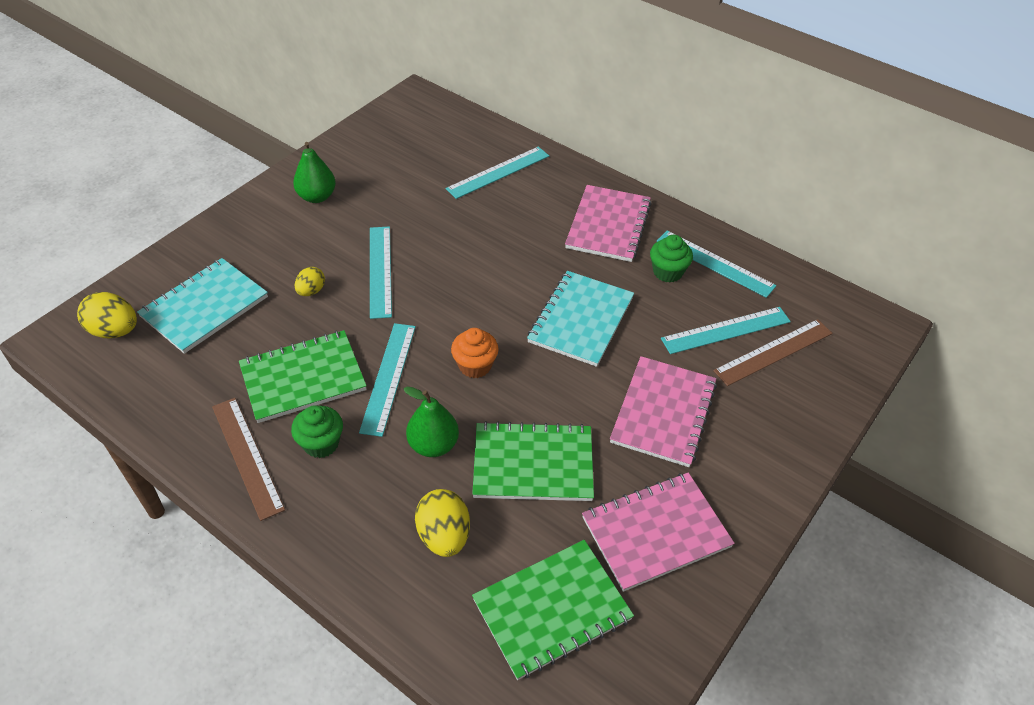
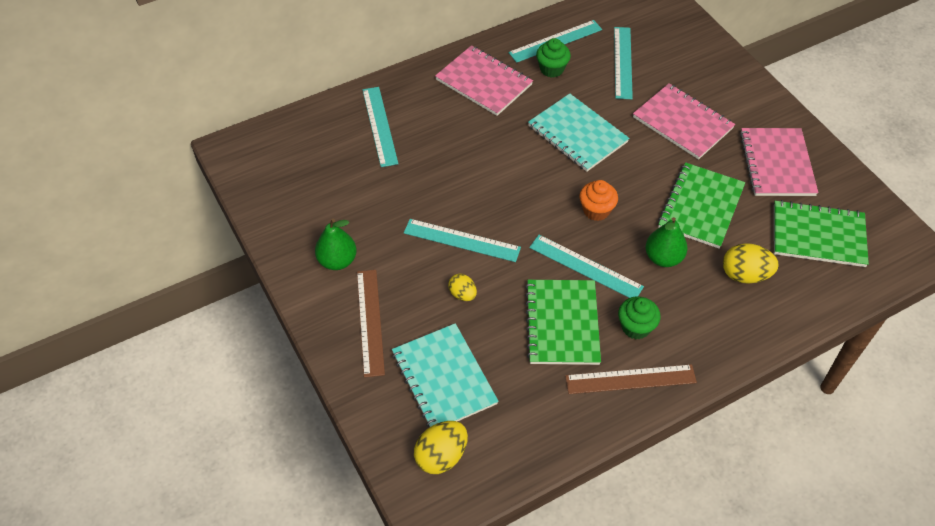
camera: 65 degrees left, 5 degrees up
(552, 609) = (818, 235): green notebook -> green notebook turned 75 degrees counterclockwise
(774, 352) = (653, 47): brown ruler -> brown ruler (370, 322)

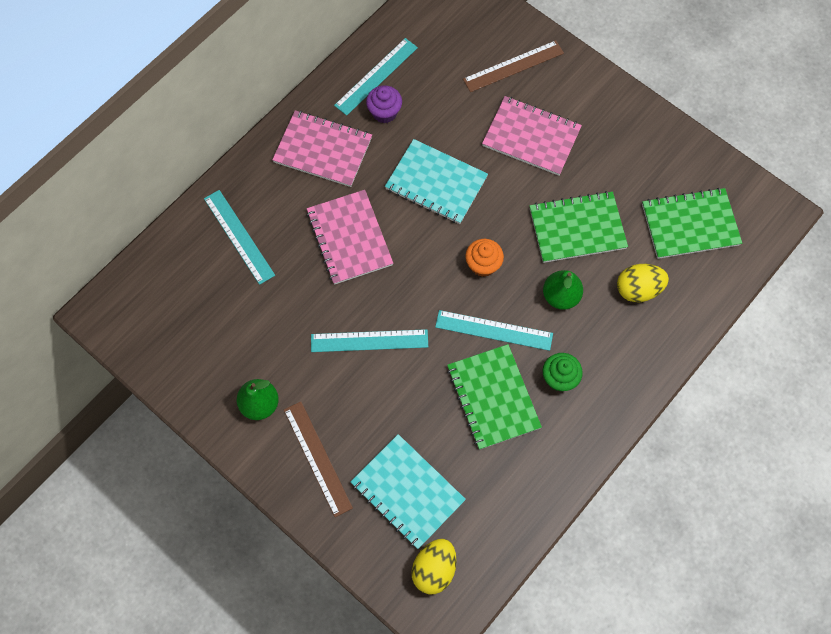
camera: 20 degrees left, 15 degrees up
(462, 294) = (392, 399): yellow egg -> none
(552, 69) = (384, 112): green cupcake -> purple cupcake
(623, 62) = (451, 82): turquoise ruler -> none
(630, 379) = (572, 433): brown ruler -> brown ruler (513, 66)
(701, 207) = (577, 228): green notebook -> green notebook turned 75 degrees clockwise
(777, 164) = (631, 156): pink notebook -> pink notebook (349, 238)

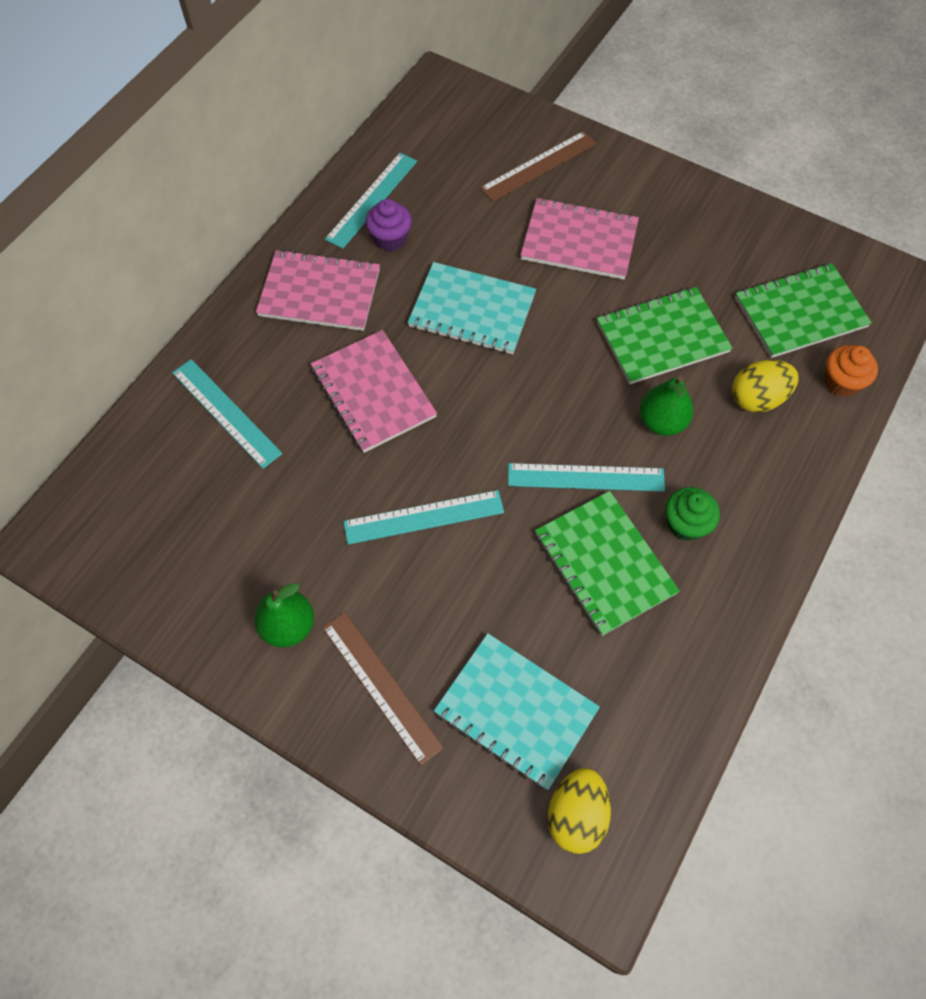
camera: 10 degrees left, 5 degrees down
(483, 265) = (553, 399): orange cupcake -> orange cupcake (841, 382)

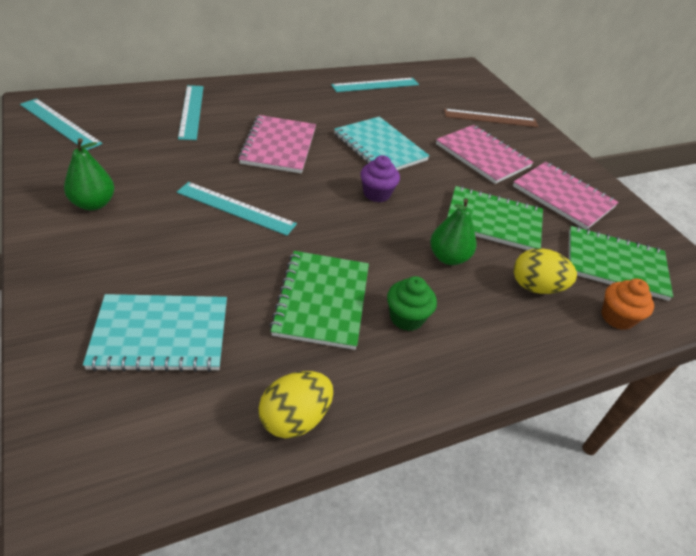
camera: 30 degrees right, 20 degrees down
(319, 293) = (302, 99): pink notebook -> pink notebook (563, 197)
(381, 686) = (100, 263): brown ruler -> none
(390, 239) = (367, 101): purple cupcake -> purple cupcake (376, 194)
(516, 711) = (160, 335): turquoise notebook -> turquoise notebook turned 75 degrees counterclockwise
(576, 814) = (117, 426): yellow egg -> yellow egg (295, 419)
(586, 478) = (362, 252): turquoise ruler -> turquoise ruler (60, 124)

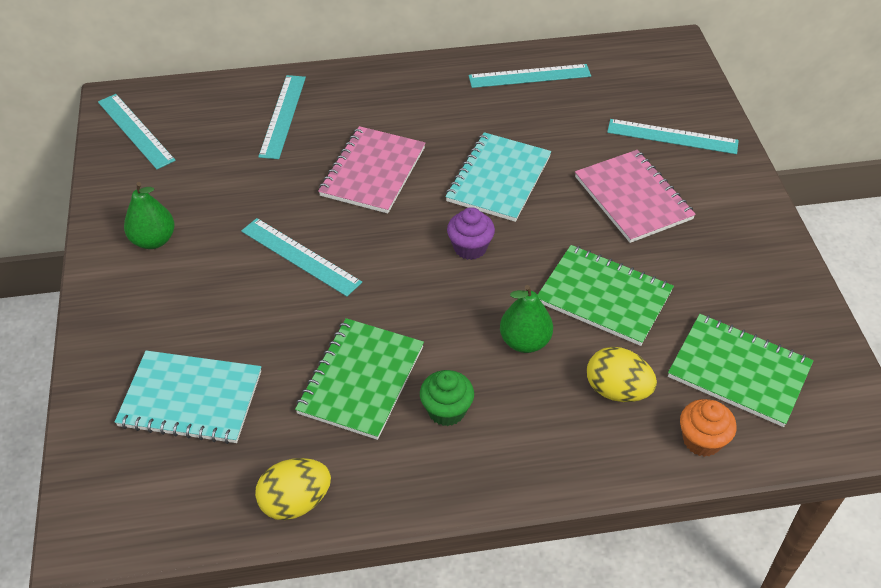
camera: 20 degrees right, 5 degrees up
(380, 147) = (498, 179): turquoise notebook -> turquoise notebook turned 45 degrees clockwise
(490, 118) = (672, 137): brown ruler -> turquoise ruler
(563, 197) = (717, 268): pink notebook -> none

